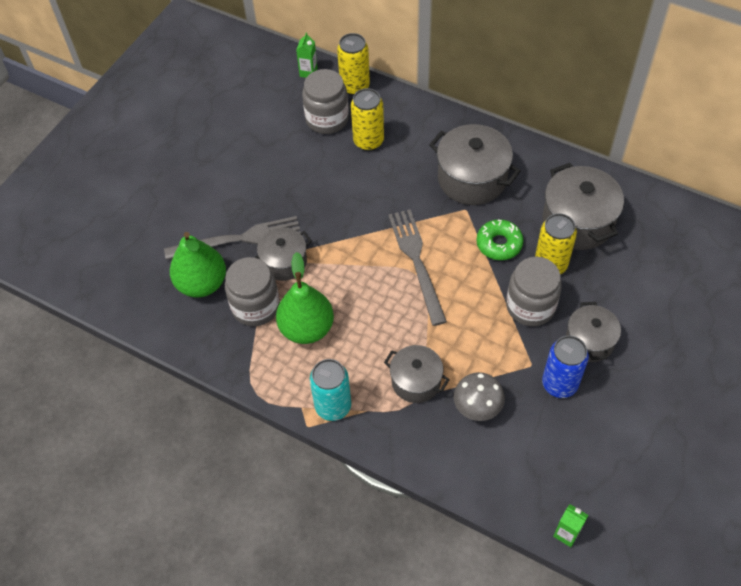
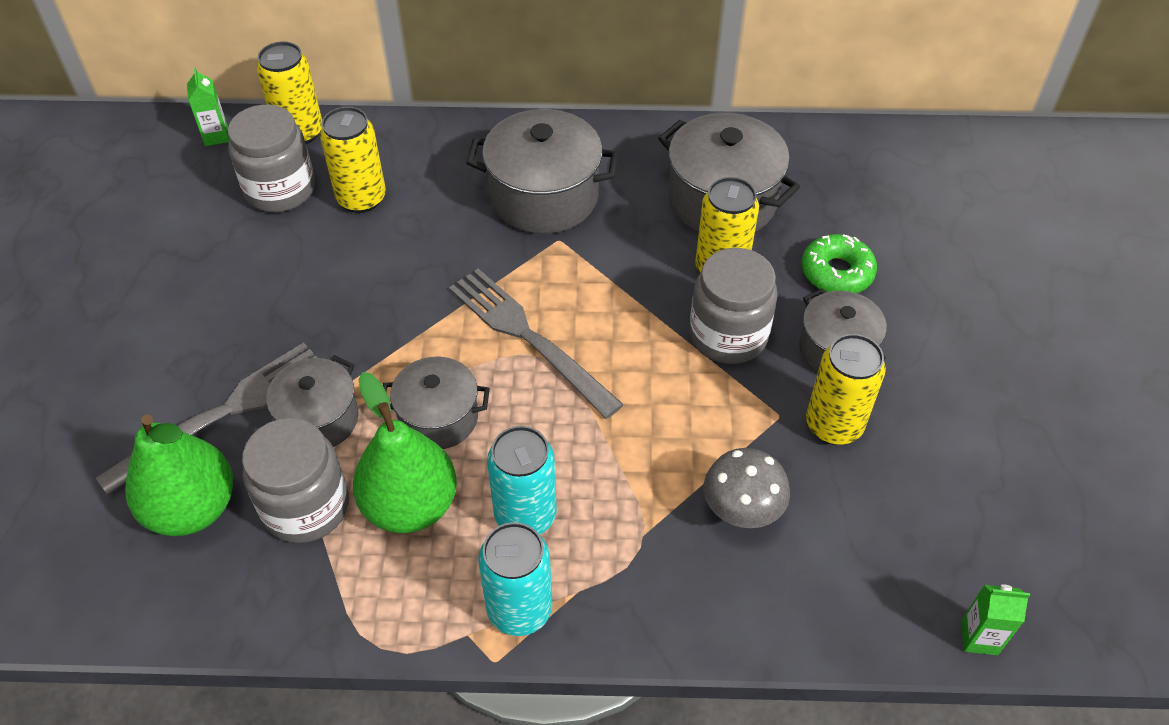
camera: 30 degrees left, 5 degrees down
(362, 359) = (525, 515): none -> turquoise can
(416, 381) = (628, 512): grey pot -> grey pot (438, 418)
(499, 244) = (633, 268): green donut -> green donut (837, 272)
(559, 384) = (834, 425): blue can -> yellow can

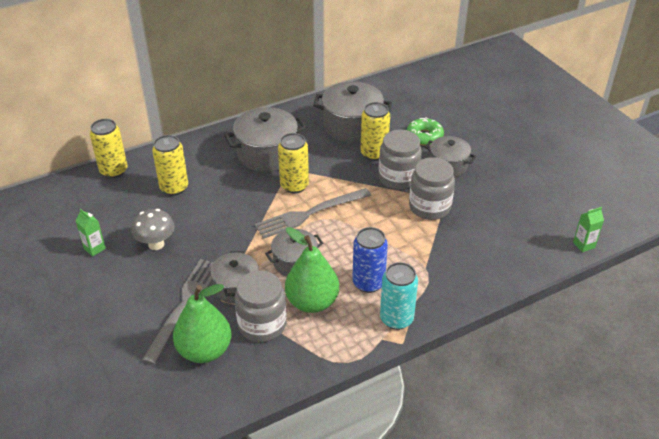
camera: 30 degrees left, 10 degrees down
(216, 136) = (67, 189): green carton -> green carton (94, 248)
(280, 190) = (126, 200): grey jar -> grey jar (429, 207)
(525, 515) = (368, 283): turquoise can -> blue can
(529, 337) = (309, 214): grey fork -> grey fork turned 45 degrees counterclockwise
(741, 512) = (458, 241): grey mushroom -> grey mushroom (156, 244)
(834, 425) = (469, 194): yellow can -> yellow can (294, 186)

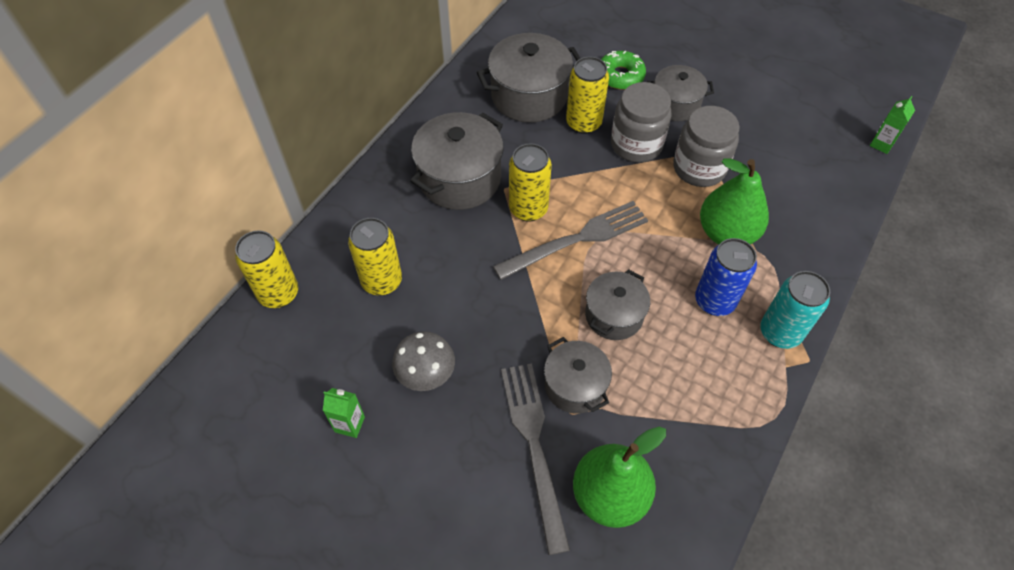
camera: 30 degrees left, 15 degrees up
(262, 325) = (646, 421): grey jar -> none
(309, 214) = (577, 239): grey fork -> grey fork turned 150 degrees counterclockwise
(312, 302) = (676, 359): green pear -> green pear (726, 233)

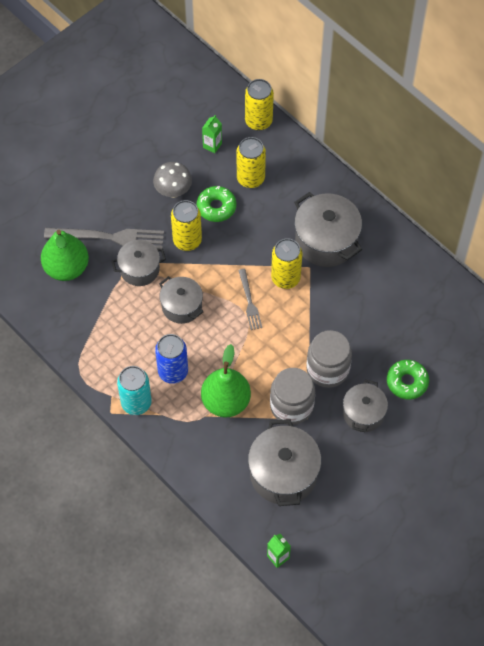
camera: 105 degrees right, 5 degrees up
(350, 424) = (155, 147): green carton -> green carton (212, 145)
(440, 312) = (216, 207): none -> green donut
(529, 96) = (400, 307): grey pot -> grey pot (283, 473)
(577, 239) = (249, 302): grey fork -> grey fork, size x0.56
(583, 123) = (360, 338): yellow can -> yellow can (187, 240)

